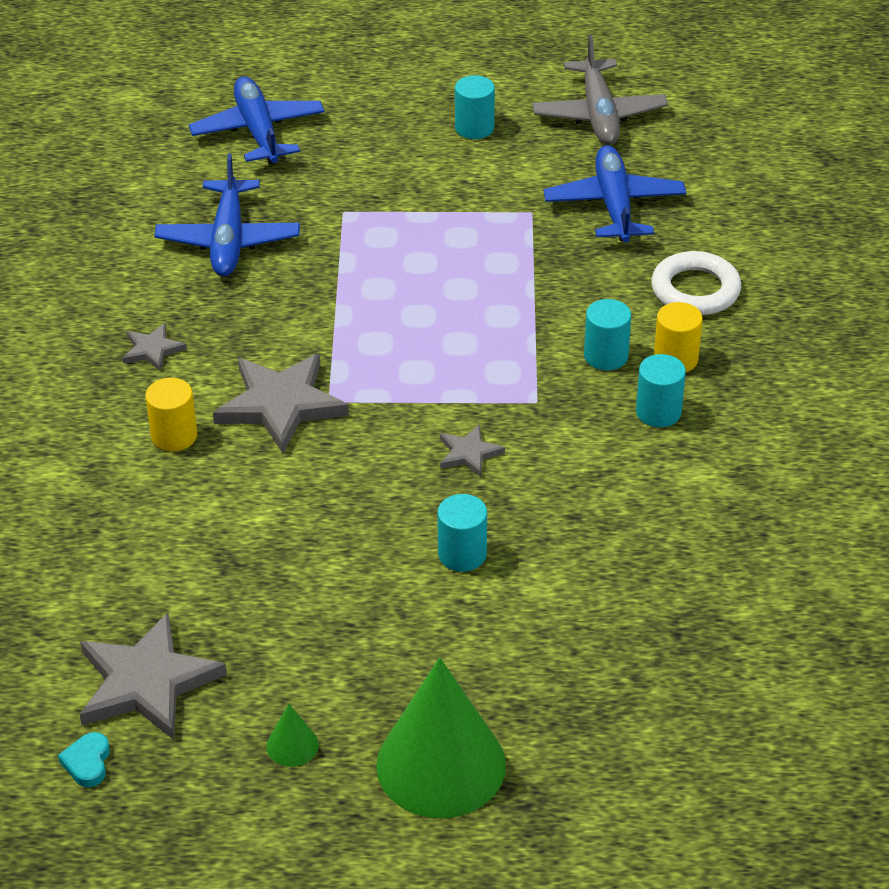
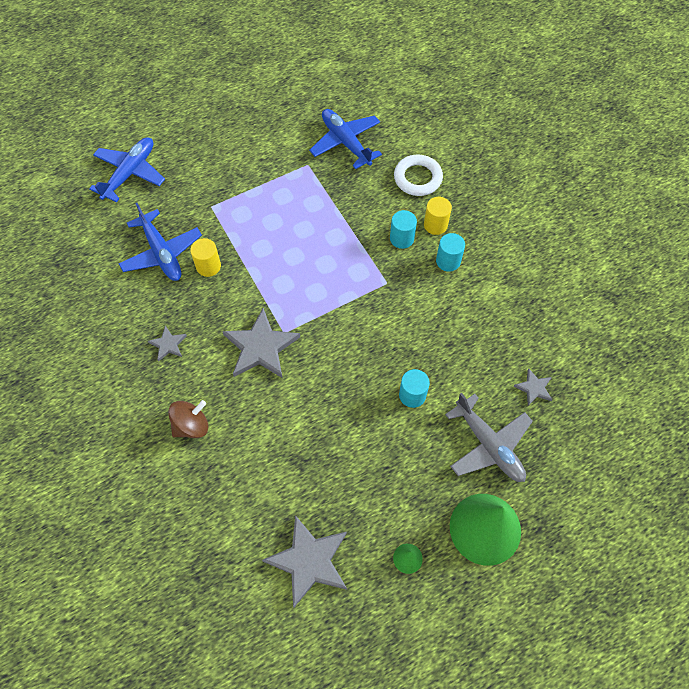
camera: 30 degrees left, 20 degrees up
(87, 762) = (312, 629): turquoise heart -> none
(109, 455) = (191, 425): none -> brown spinning top
(174, 436) = (218, 395): yellow cylinder -> yellow cylinder (208, 266)
(258, 131) = (130, 173): blue plane -> blue plane turned 75 degrees clockwise
(469, 453) = (375, 331): grey star -> grey star (534, 388)
(474, 128) = (244, 123): turquoise cylinder -> none
(599, 115) = (301, 88): grey plane -> grey plane (489, 445)

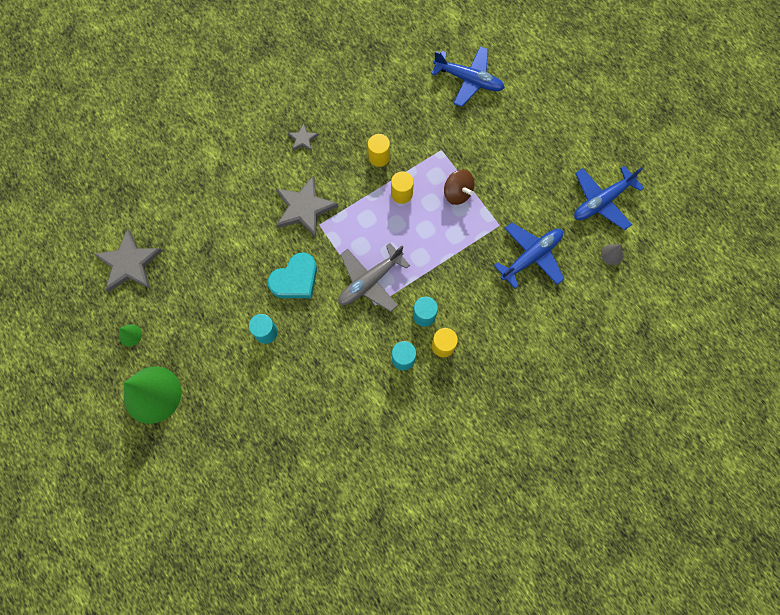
camera: 85 degrees right, 10 degrees up
(162, 253) = (388, 119): blue plane -> blue plane (601, 201)
(191, 425) = (234, 167): brown spinning top -> brown spinning top (457, 193)
(258, 247) = (401, 194): none -> yellow cylinder
(350, 81) = (612, 254): none -> grey cone
(350, 361) = (295, 279): none -> turquoise heart
(417, 178) = (496, 327): white ring -> none
(489, 445) = (223, 397): grey plane -> grey plane (370, 281)
(534, 388) = (277, 437): grey star -> none

